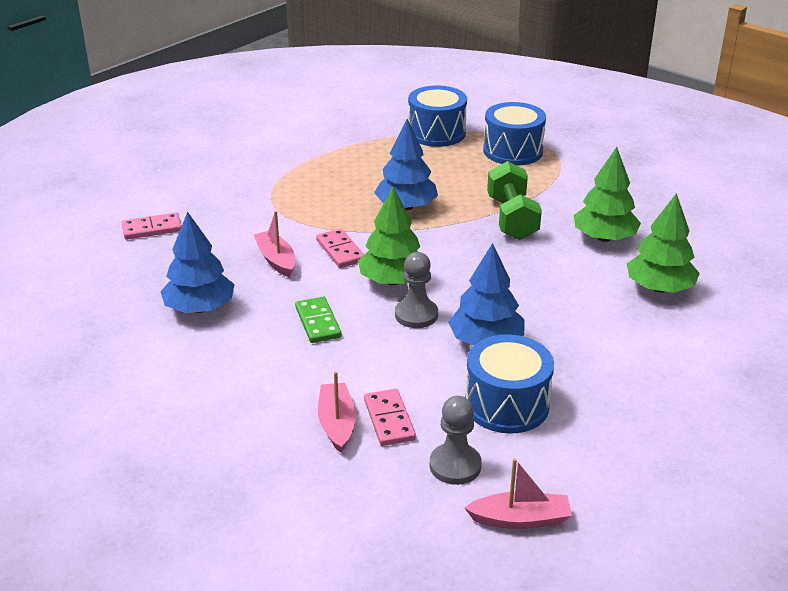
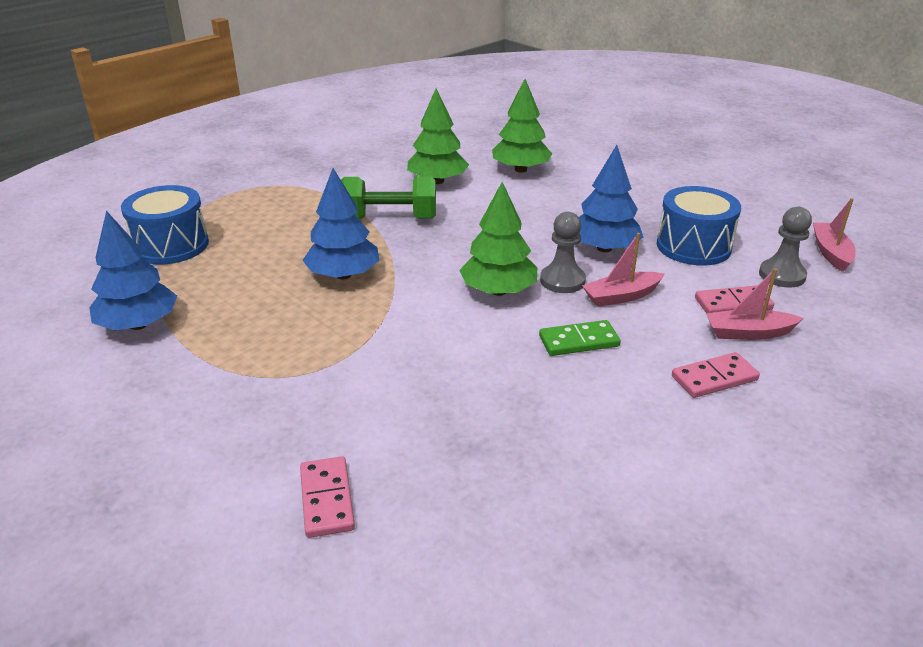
camera: 85 degrees left, 0 degrees up
(200, 308) = (551, 435): blue tree -> blue tree (138, 324)
(276, 260) = (443, 371): pink boat -> pink boat (621, 296)
(340, 251) = (430, 322): pink domino -> pink domino (714, 378)
(513, 151) = (246, 205): blue drum -> none

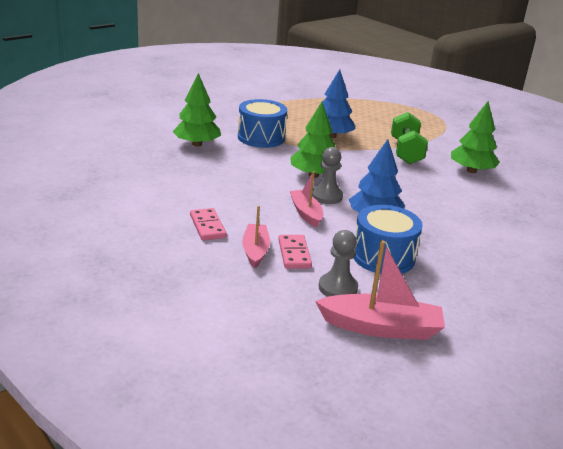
camera: 90 degrees right, 5 degrees down
(138, 324) = (284, 95): blue tree -> none
(171, 245) = (361, 99): blue drum -> blue drum (261, 137)
(326, 499) = (151, 126): pink domino -> none
(521, 169) = (508, 204): green tree -> green tree (197, 144)
(579, 341) = (254, 191): green domino -> none
(831, 253) = (381, 327): pink boat -> pink boat, size x1.57

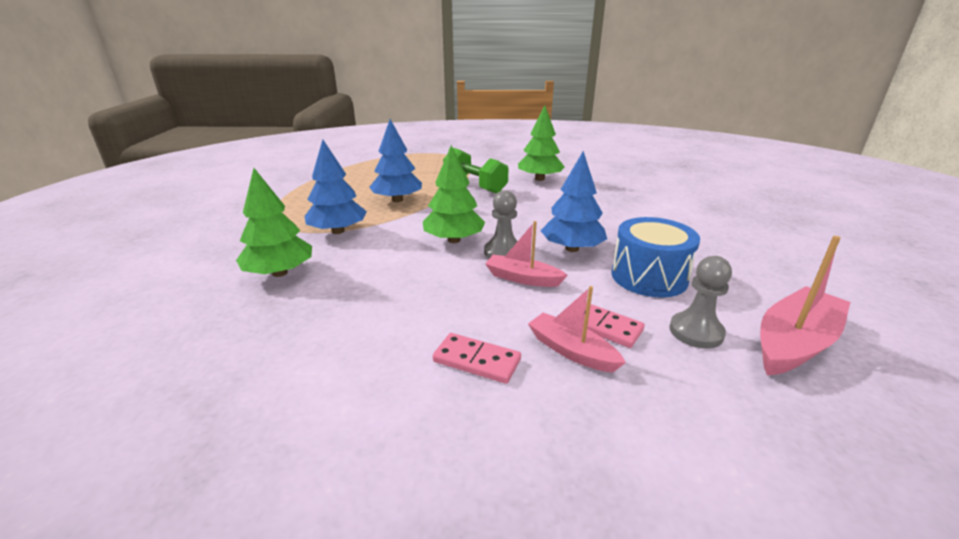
camera: 45 degrees left, 0 degrees up
(261, 137) = (338, 231): blue drum -> blue tree

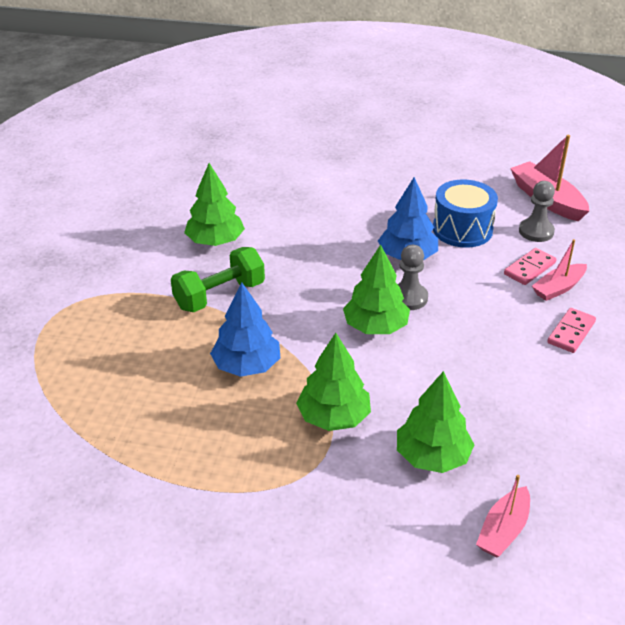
camera: 80 degrees left, 10 degrees up
(338, 231) = (333, 417): blue tree -> green tree
(522, 278) = (459, 294): pink boat -> pink boat (503, 530)

